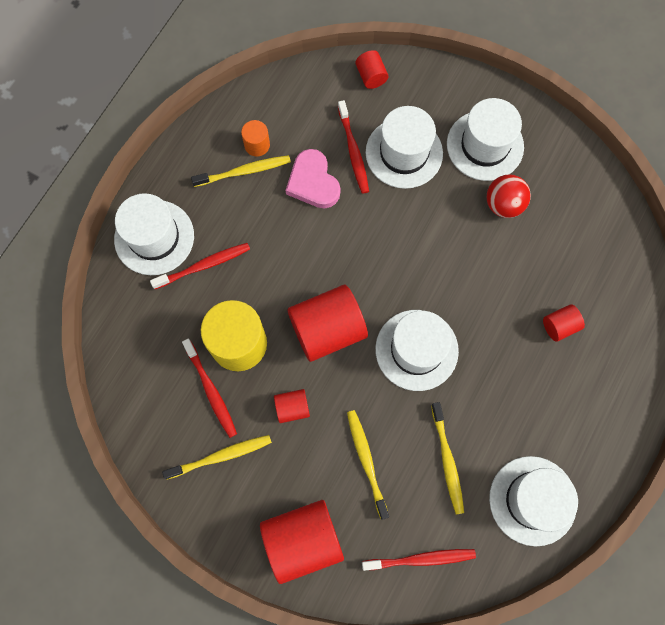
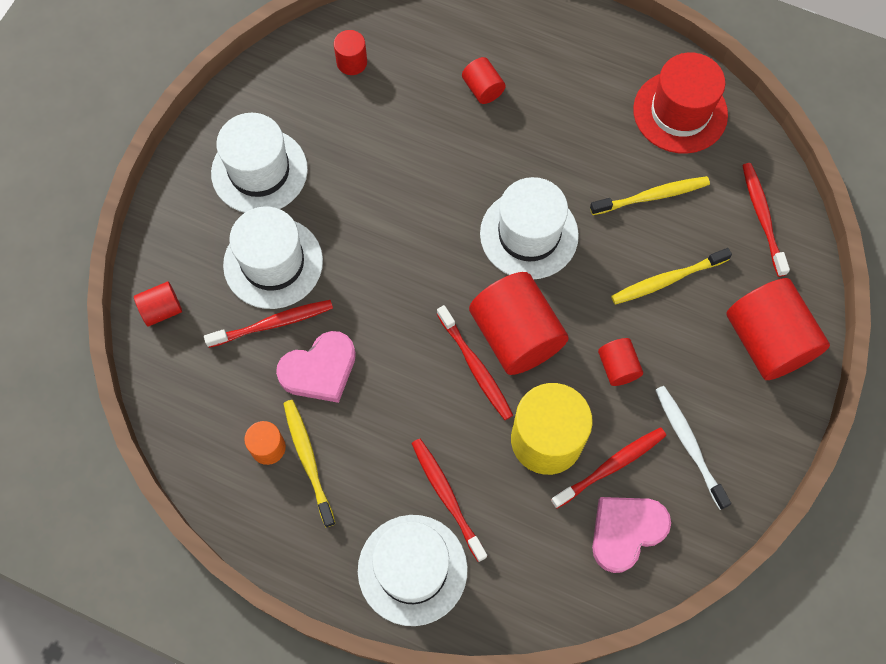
camera: 95 degrees left, 5 degrees down
(158, 395) = (626, 531): none -> pink heart
(221, 456) = (688, 444): yellow toothbrush -> white toothbrush
(303, 296) = (476, 367): none -> red toothbrush
(503, 204) = (337, 148): red ball -> none
(532, 500) = (680, 112): white hat -> red hat
(587, 220) = (352, 62): none -> red cylinder

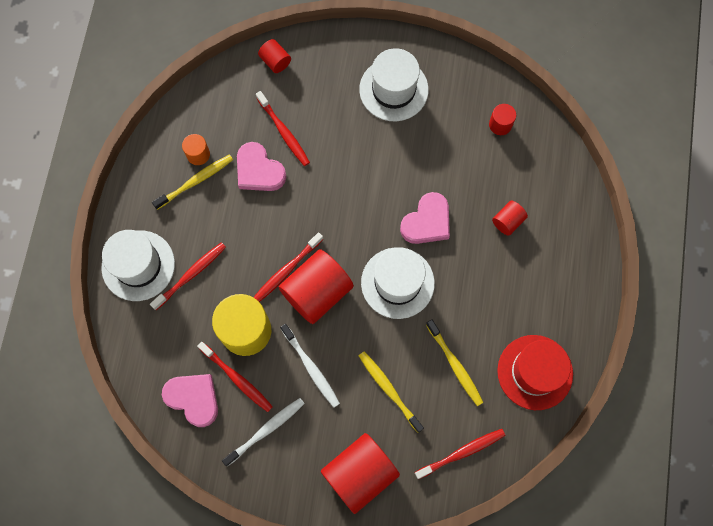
camera: 75 degrees right, 5 degrees up
(273, 263) = (327, 119): white hat -> none
(456, 179) = (427, 222): none -> pink heart
(618, 367) = (311, 368): red cylinder -> white toothbrush

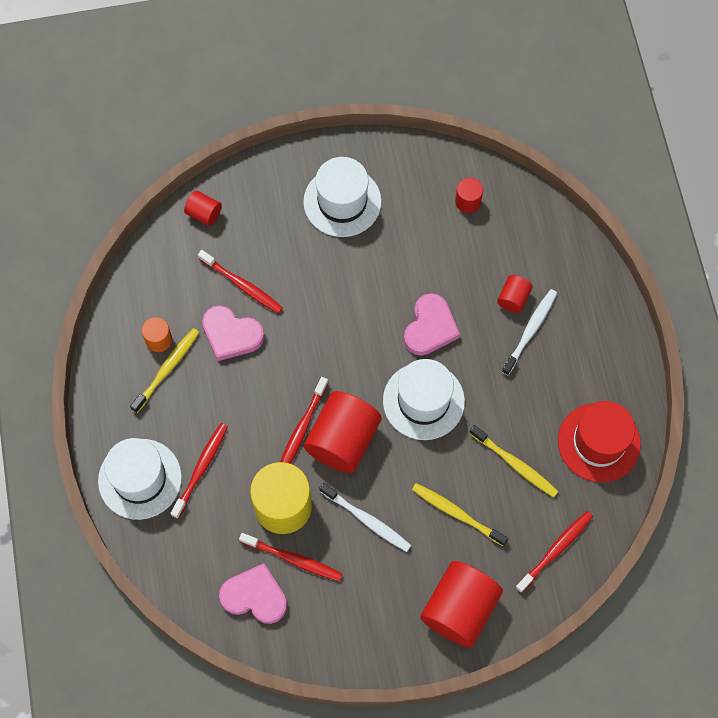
camera: 20 degrees left, 5 degrees down
(266, 430) = (344, 600): white toothbrush -> white toothbrush (530, 330)

